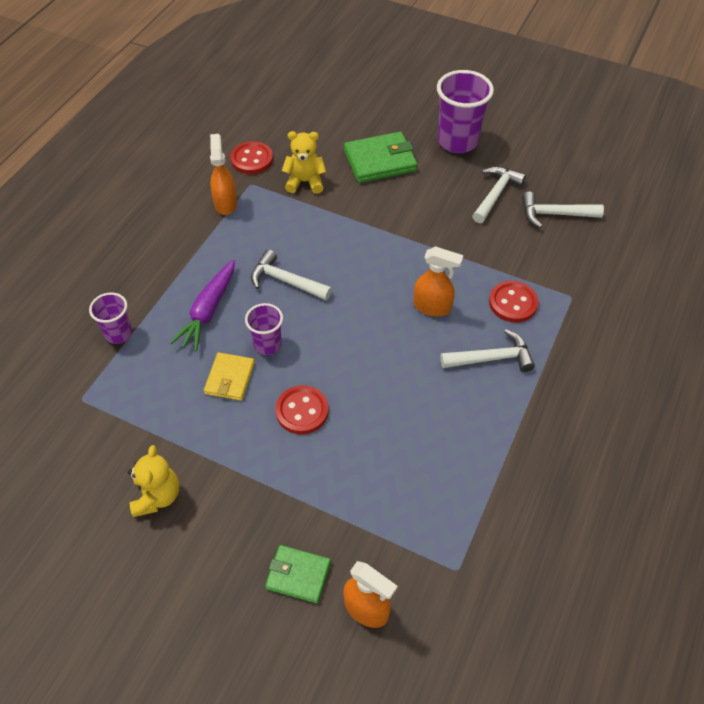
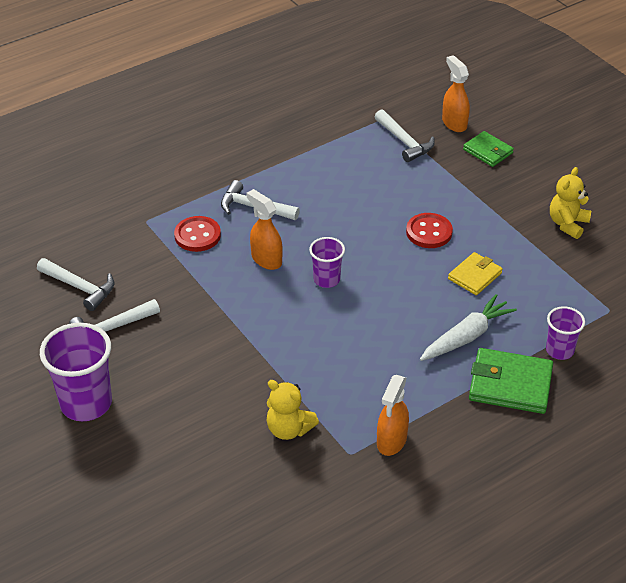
camera: 150 degrees left, 10 degrees down
(208, 311) = (466, 336): purple carrot -> white carrot
(252, 159) = (329, 486): red button -> none
(267, 344) = (428, 288): purple cup -> purple cup (326, 279)
(285, 281) = (379, 333): white hammer -> white hammer (404, 142)
(380, 161) = (189, 418): green wallet -> green wallet (510, 384)

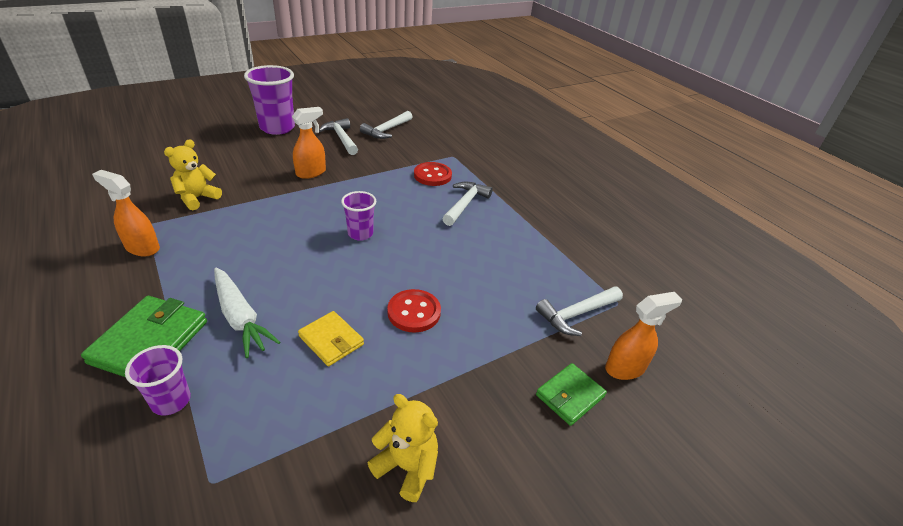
camera: 90 degrees right, 5 degrees down
(266, 259) = (396, 204): orange spray bottle -> orange spray bottle (311, 173)

